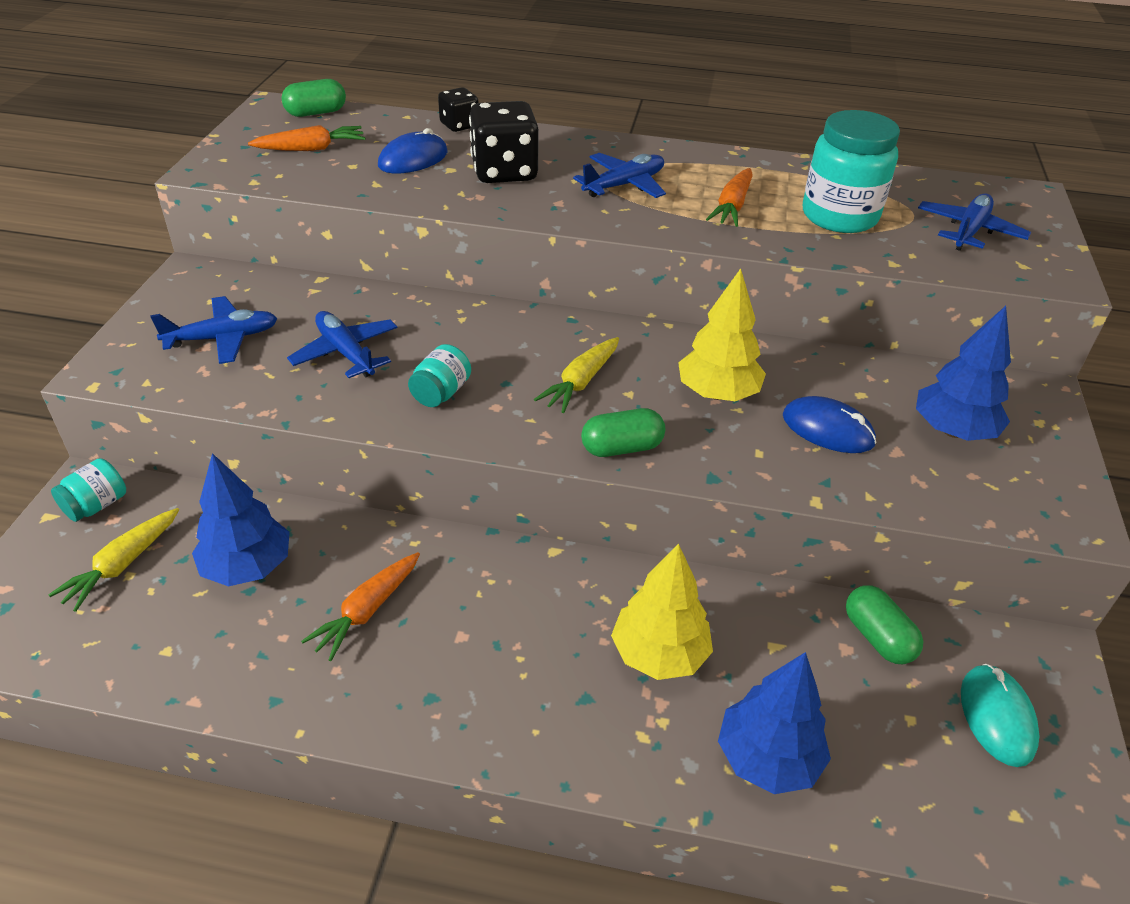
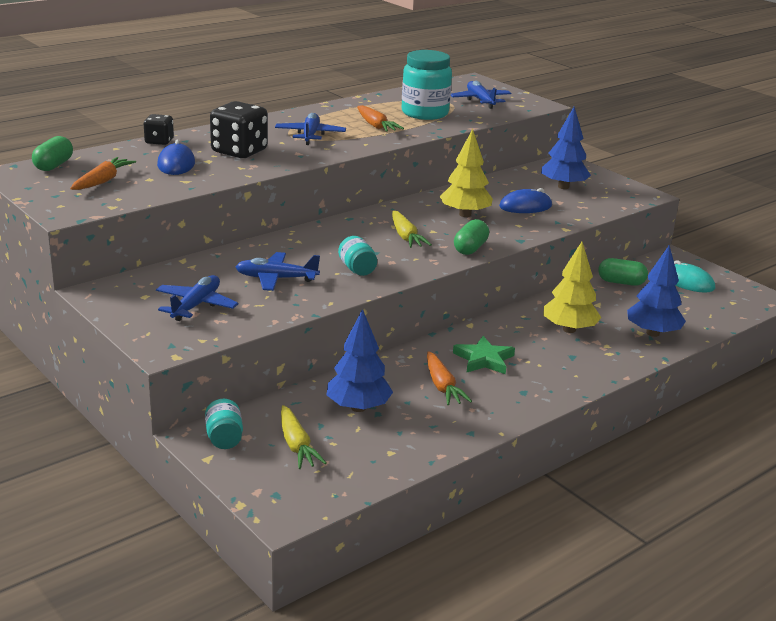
camera: 50 degrees left, 15 degrees down
(476, 612) = (484, 359): none -> green star

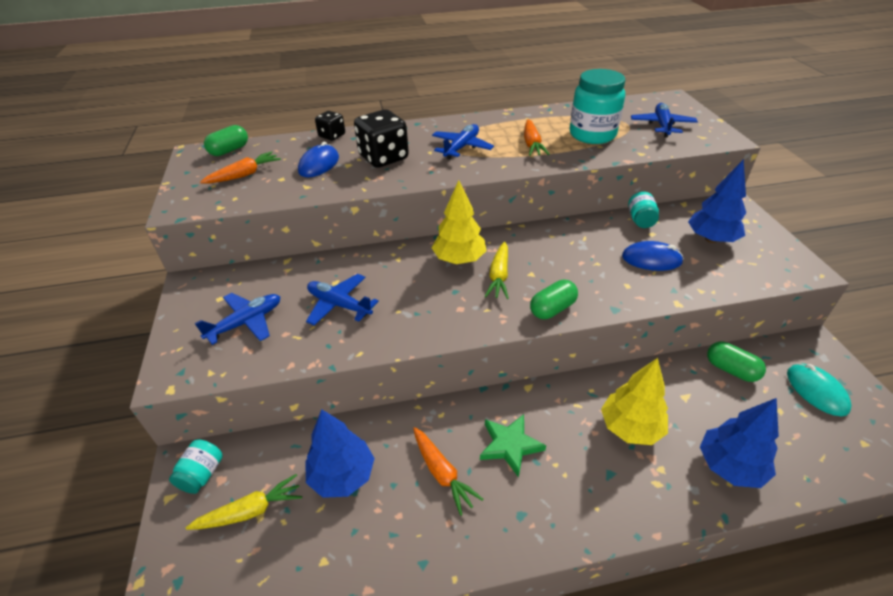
camera: 30 degrees right, 15 degrees up
(296, 445) = (250, 511): yellow carrot -> yellow carrot turned 120 degrees counterclockwise
(357, 269) = (420, 311): turquoise jar -> turquoise jar (640, 220)
(442, 386) = (442, 473): orange carrot -> orange carrot turned 45 degrees counterclockwise
(465, 214) = (579, 257): yellow tree -> yellow tree (459, 259)

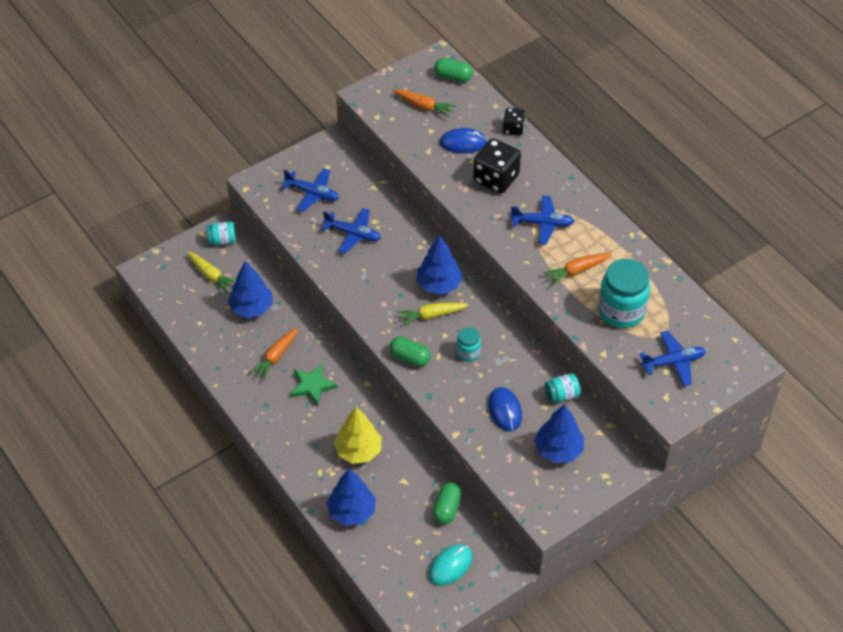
camera: 65 degrees right, 10 degrees up
(339, 305) = (353, 234): blue plane -> blue plane turned 105 degrees clockwise
(459, 259) = (439, 284): yellow tree -> blue tree
(563, 264) = (468, 353): none -> turquoise jar

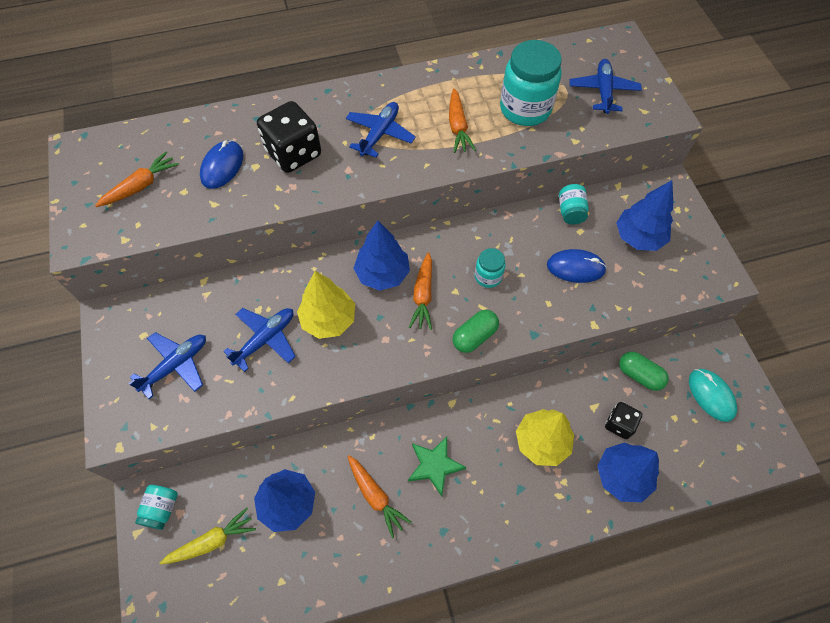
camera: 70 degrees left, 10 degrees up
(384, 265) = (328, 320): none -> yellow tree
(431, 315) = (423, 295): yellow carrot -> orange carrot
(453, 77) = (115, 144): green capsule -> none
(513, 129) = (231, 115): black dice -> black dice (619, 424)

